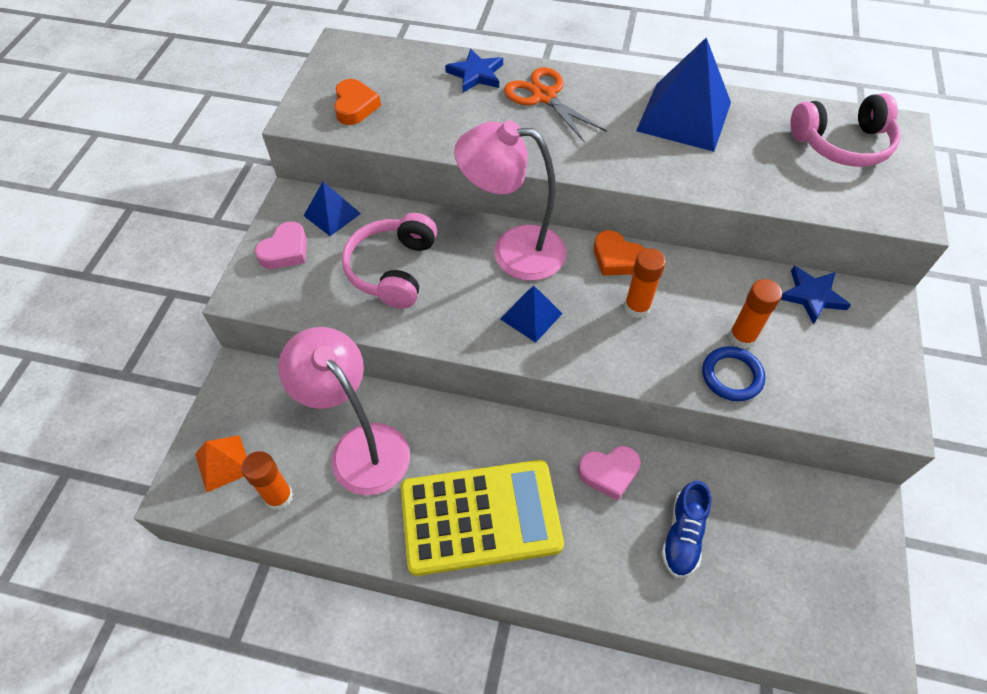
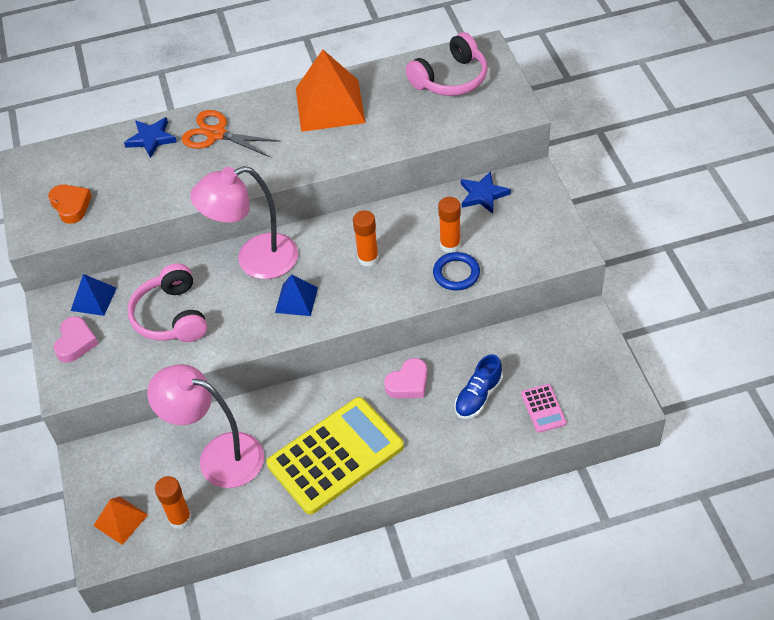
camera: 25 degrees left, 5 degrees down
(617, 258) = (334, 231): orange heart -> none
(683, 535) = (478, 396): blue shoe -> blue shoe turned 45 degrees clockwise
(684, 116) = (329, 105): blue pyramid -> orange pyramid
(756, 597) = (543, 408): none -> pink calculator

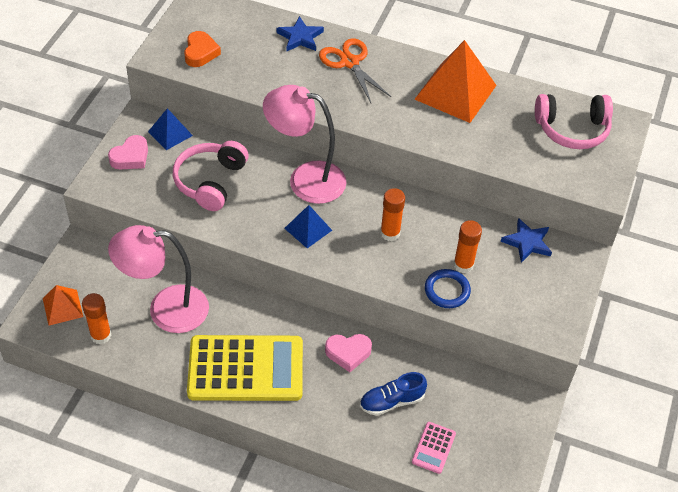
camera: 30 degrees right, 0 degrees up
(218, 456) = (166, 309): pink lamp -> pink lamp turned 60 degrees counterclockwise

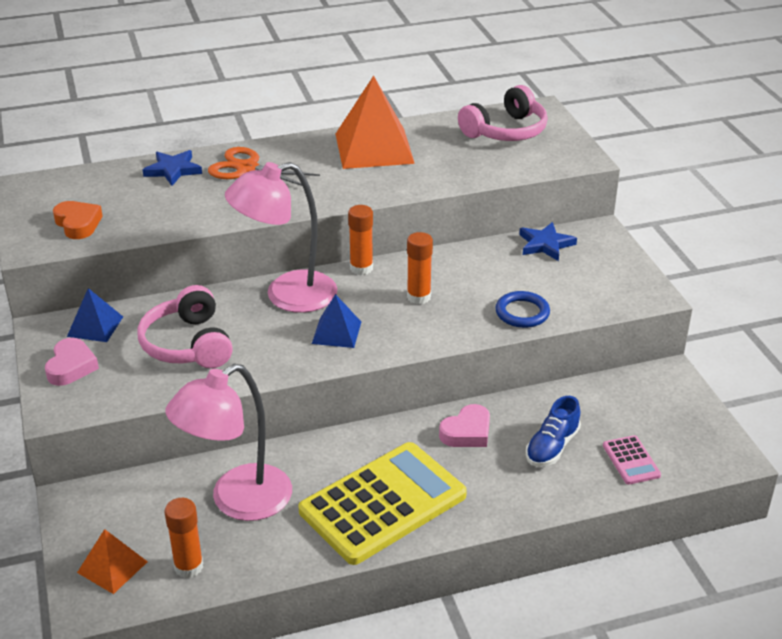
camera: 35 degrees left, 15 degrees down
(463, 265) = (512, 287): orange glue stick -> orange glue stick (361, 268)

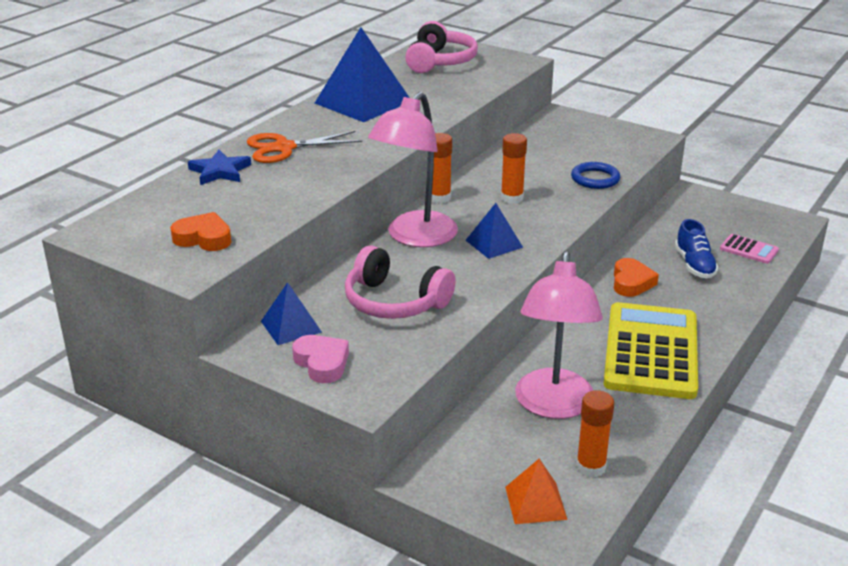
camera: 40 degrees left, 5 degrees down
(374, 148) = (363, 102): orange pyramid -> blue pyramid
(467, 432) = (631, 282): pink heart -> orange heart
(545, 244) = (540, 135): blue star -> none

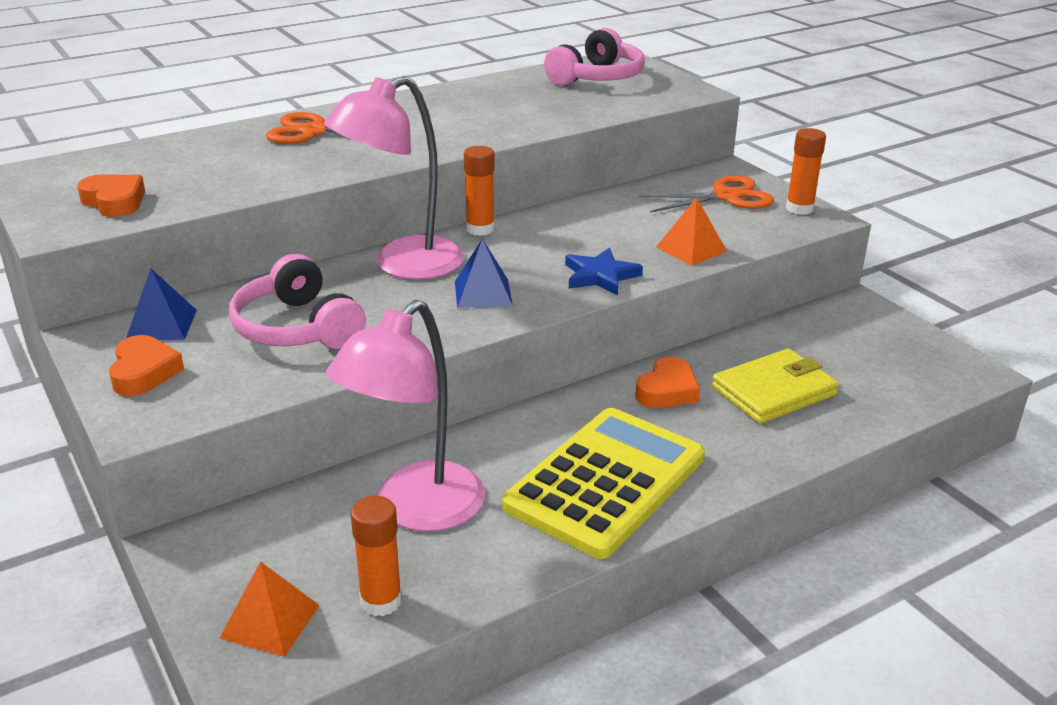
camera: 25 degrees right, 0 degrees up
(220, 171) = (220, 141): blue star -> blue star (600, 276)
(322, 363) = (144, 372): pink heart -> orange heart
(363, 102) = (457, 103): blue pyramid -> none
(512, 198) = (563, 248): orange glue stick -> orange glue stick (799, 209)
(579, 136) = (726, 197): none -> orange scissors
(595, 179) = (691, 249): blue ring -> orange pyramid
(694, 265) = (773, 391): blue shoe -> yellow wallet
(749, 250) = (870, 391): pink calculator -> none

